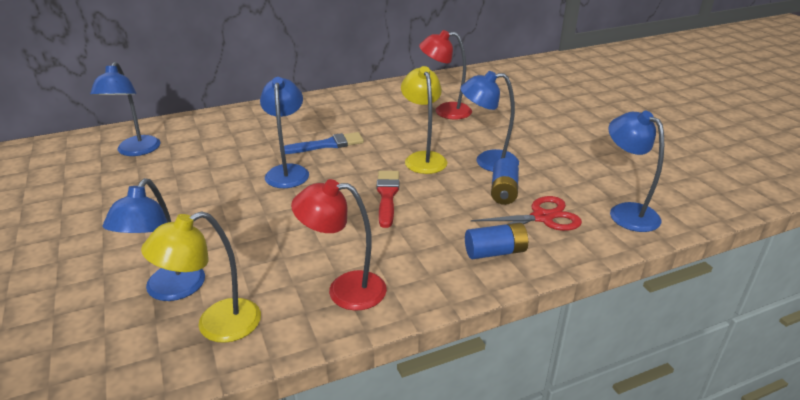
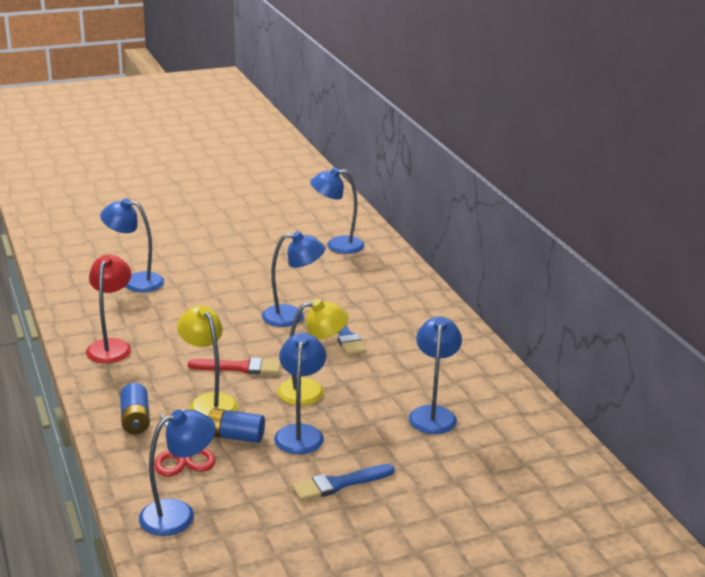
camera: 90 degrees right, 5 degrees down
(216, 326) = (93, 301): yellow lamp -> yellow lamp (209, 402)
(445, 111) = (433, 414): red lamp -> blue lamp
(547, 144) = (339, 484): none -> blue brush

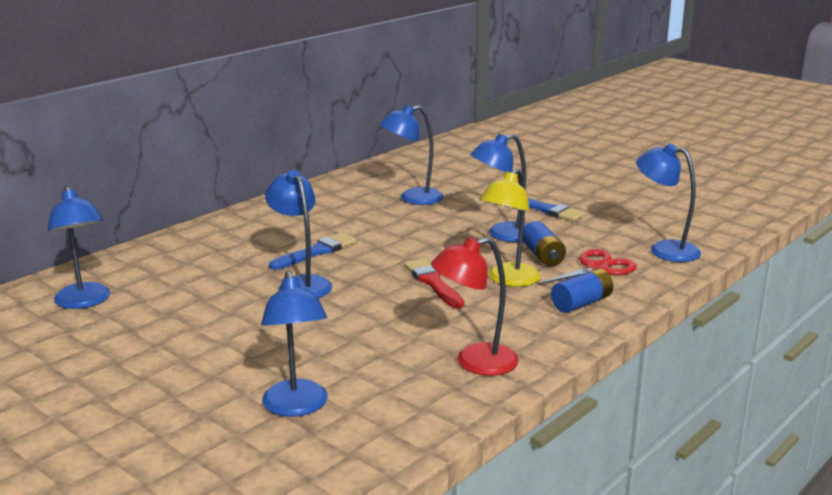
camera: 115 degrees left, 5 degrees down
(311, 391) = (435, 244): yellow lamp -> none

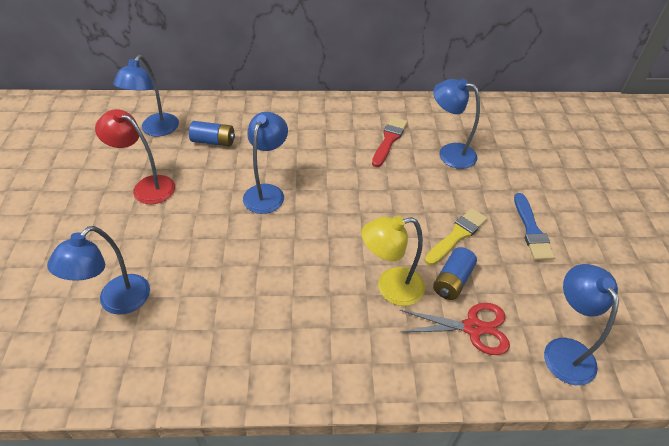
camera: 45 degrees right, 25 degrees up
(316, 252) = (316, 168): blue brush -> none
(433, 282) = (339, 251): red brush -> red brush (389, 140)
(474, 363) = (250, 352): red lamp -> red lamp (147, 186)
(502, 234) = (457, 235): blue lamp -> yellow brush
(581, 303) = (404, 356): blue battery -> blue battery (213, 141)

